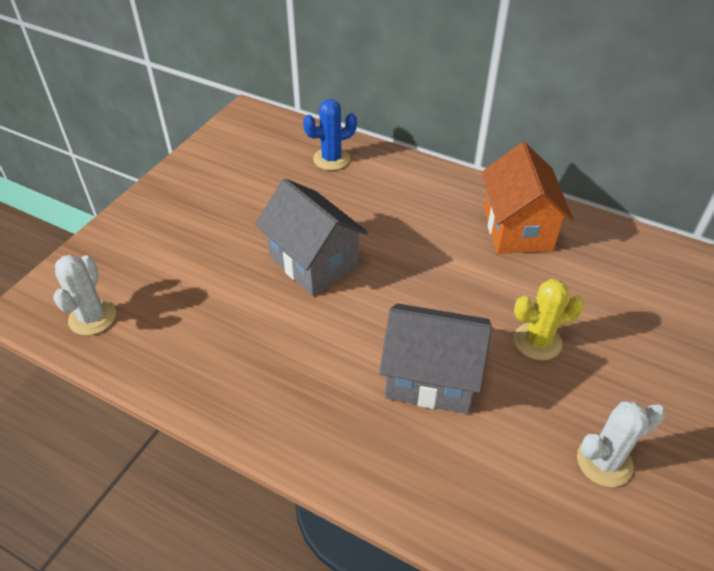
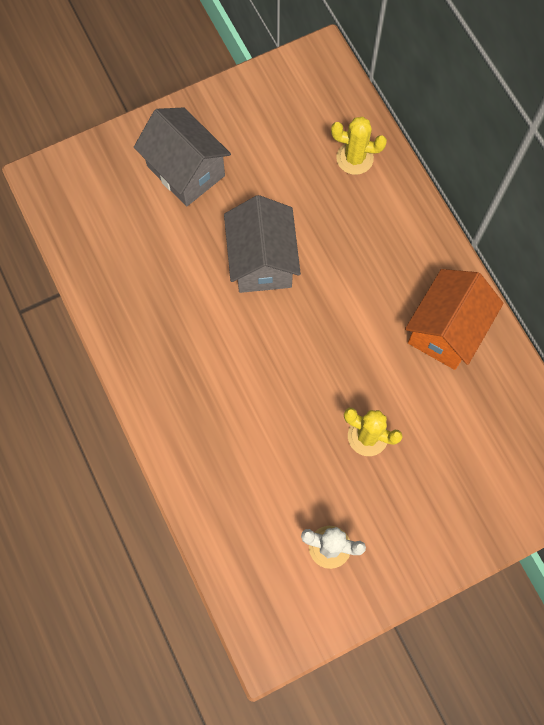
camera: 35 degrees right, 25 degrees up
(92, 317) = (80, 214): white cactus -> none
(331, 159) = (354, 158): blue cactus -> yellow cactus
(431, 378) = (269, 413): grey house -> grey house (185, 171)

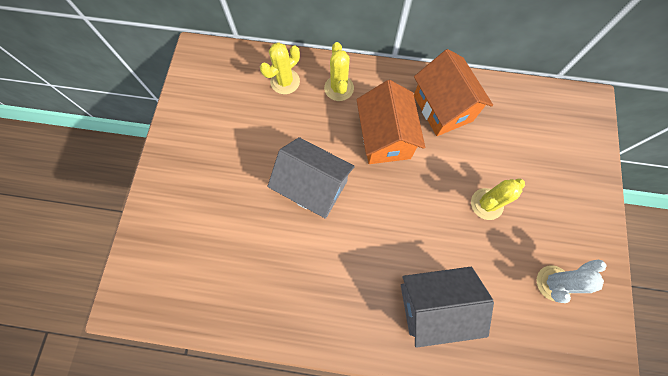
camera: 55 degrees left, 0 degrees up
(185, 171) = (205, 193): grey house -> grey house (433, 305)
(366, 294) = (385, 138): none -> orange house
(388, 214) = (339, 88): none -> yellow cactus

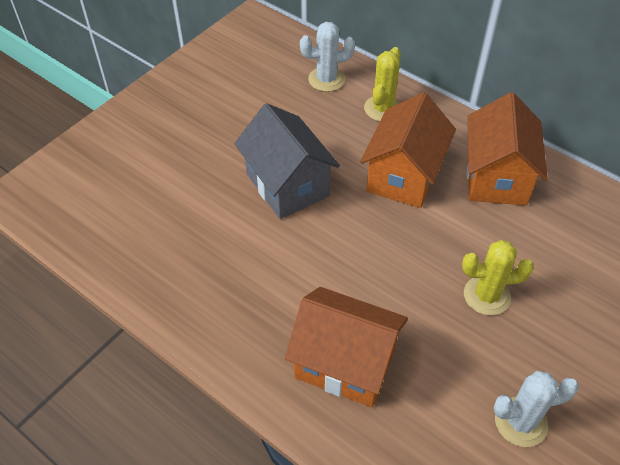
camera: 30 degrees right, 20 degrees down
(285, 81) = (326, 79): yellow cactus -> white cactus
(433, 305) = (345, 364): grey house -> orange house

